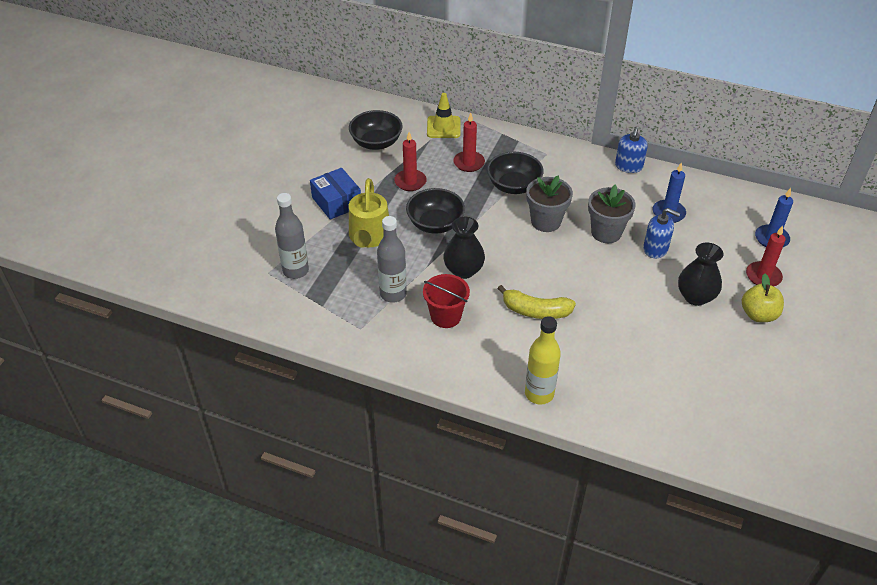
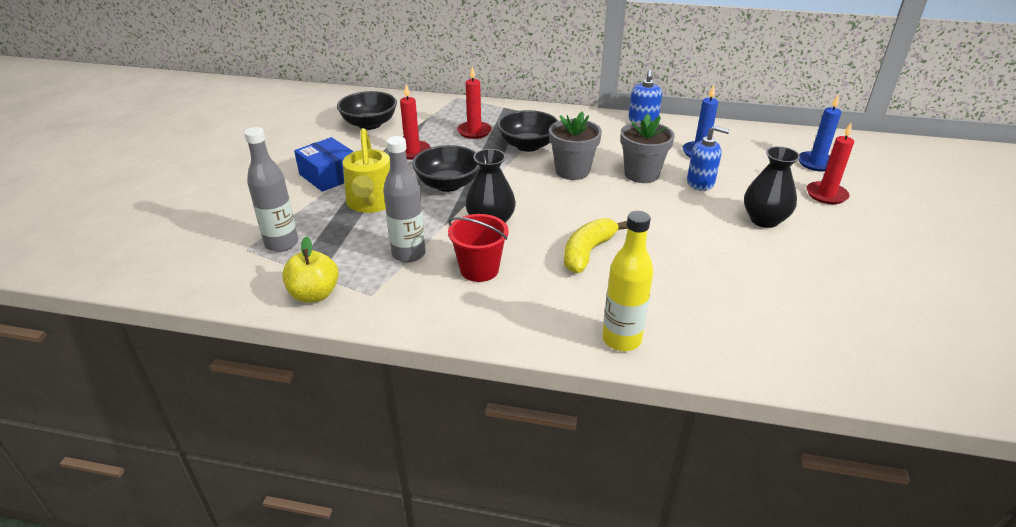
camera: 10 degrees left, 10 degrees down
(443, 127) = (441, 107): yellow traffic cone -> none
(535, 311) = (588, 252): yellow banana -> yellow banana turned 120 degrees clockwise
(758, 314) = (841, 229): yellow apple -> yellow apple (314, 294)

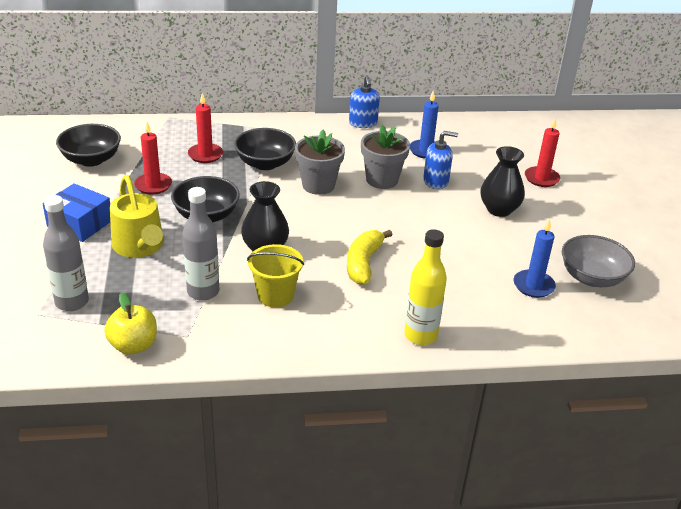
camera: 20 degrees left, 0 degrees up
(479, 269) = (275, 295): red bucket -> yellow bucket
(816, 163) = (525, 149): blue candle -> blue candle (533, 286)
(860, 310) = (592, 278): none -> grey bowl

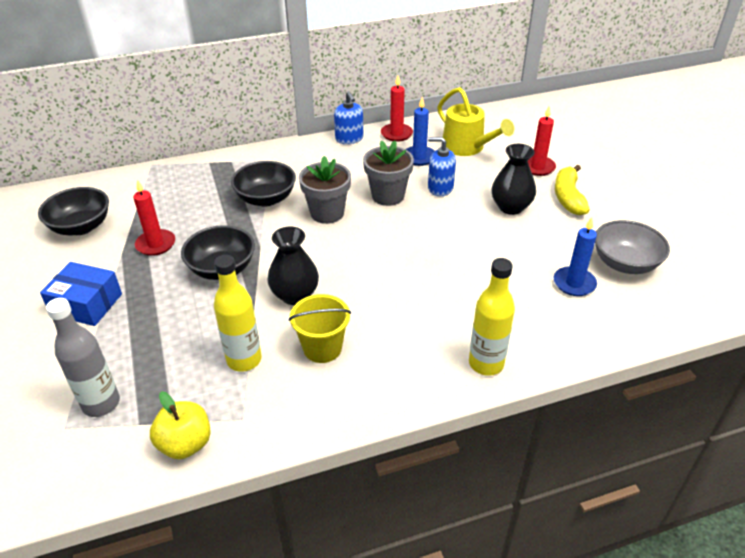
camera: 10 degrees left, 5 degrees up
(140, 246) = (160, 319): yellow watering can -> yellow watering can (467, 147)
(203, 292) = (244, 360): grey bottle -> yellow bottle
(205, 155) = (201, 200): red candle -> red candle (396, 134)
(363, 263) = (401, 292): yellow banana -> yellow banana (568, 197)
(436, 181) = (440, 188): blue soap dispenser -> blue soap dispenser turned 150 degrees counterclockwise

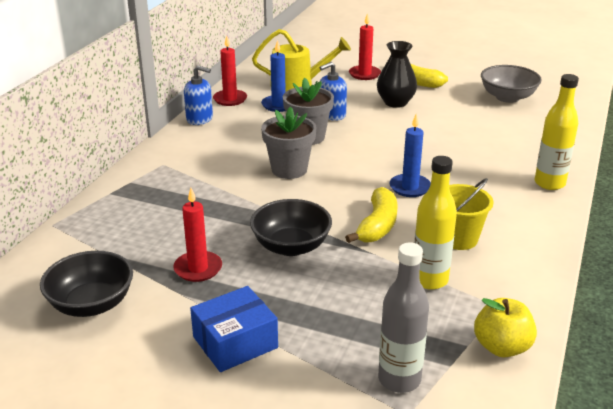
camera: 50 degrees left, 10 degrees down
(266, 199) = (221, 188): black bowl -> none
(295, 295) = (377, 225): black vase -> yellow banana
(574, 283) = (506, 120): blue candle -> blue candle (410, 187)

